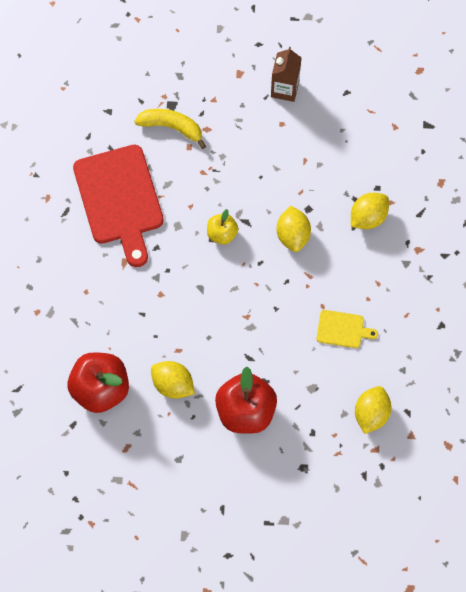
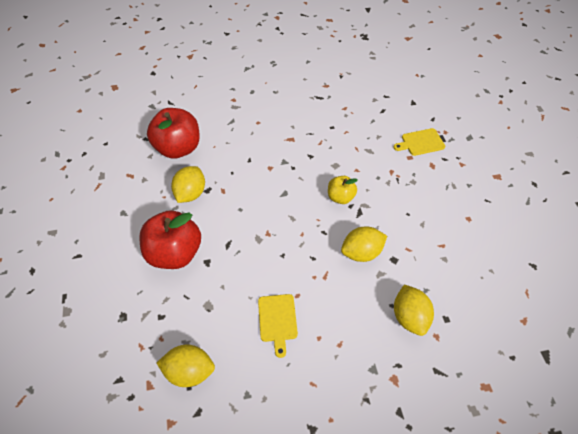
camera: 75 degrees right, 15 degrees down
(119, 199) = (342, 125): red cutting board -> none
(172, 127) = (421, 142): yellow banana -> yellow cutting board
(285, 89) = (504, 213): brown carton -> none
(368, 217) = (409, 317): yellow lemon -> yellow lemon turned 45 degrees clockwise

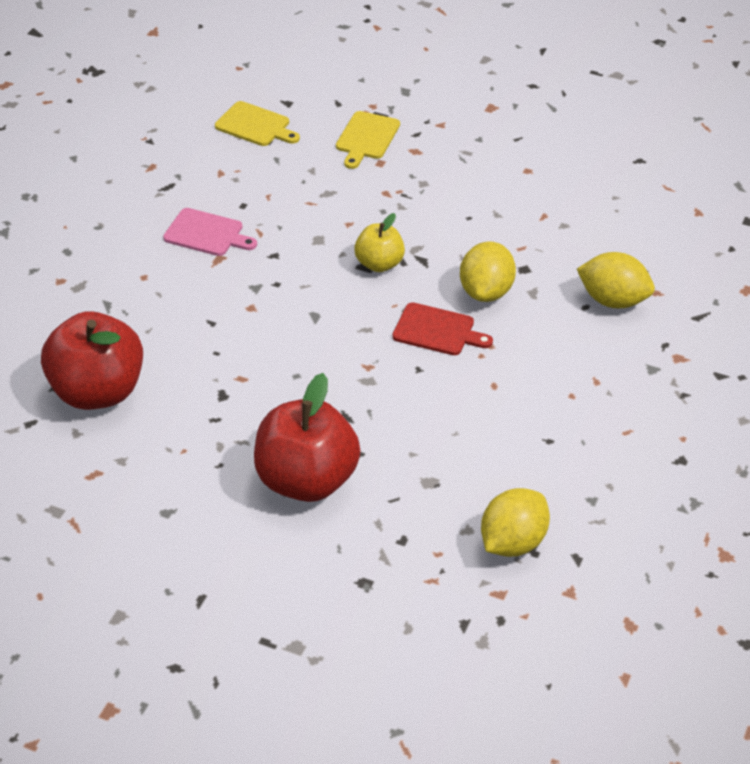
camera: 55 degrees left, 10 degrees down
(191, 193) = (210, 416): yellow lemon -> none
(277, 320) = (513, 422): yellow cutting board -> yellow cutting board (255, 125)
(302, 126) = (207, 233): none -> pink cutting board
(315, 247) = (437, 330): none -> red cutting board

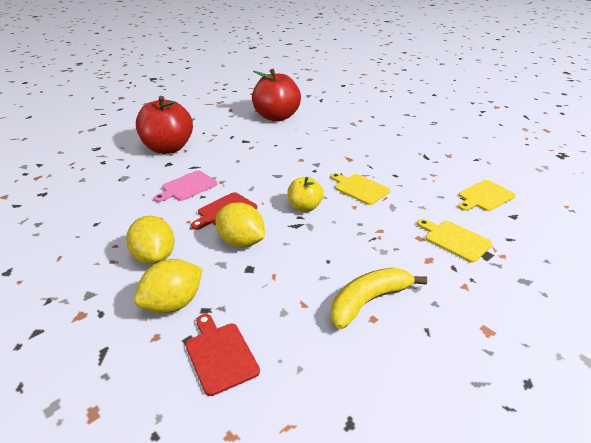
camera: 115 degrees right, 10 degrees down
(207, 233) = (373, 159): pink cutting board -> pink cutting board (187, 187)
(301, 228) = (359, 188): none -> yellow cutting board
(508, 177) = (368, 301): none -> yellow banana
(513, 542) = (55, 189): yellow lemon -> yellow lemon (154, 257)
(640, 244) = (220, 355): none -> red cutting board

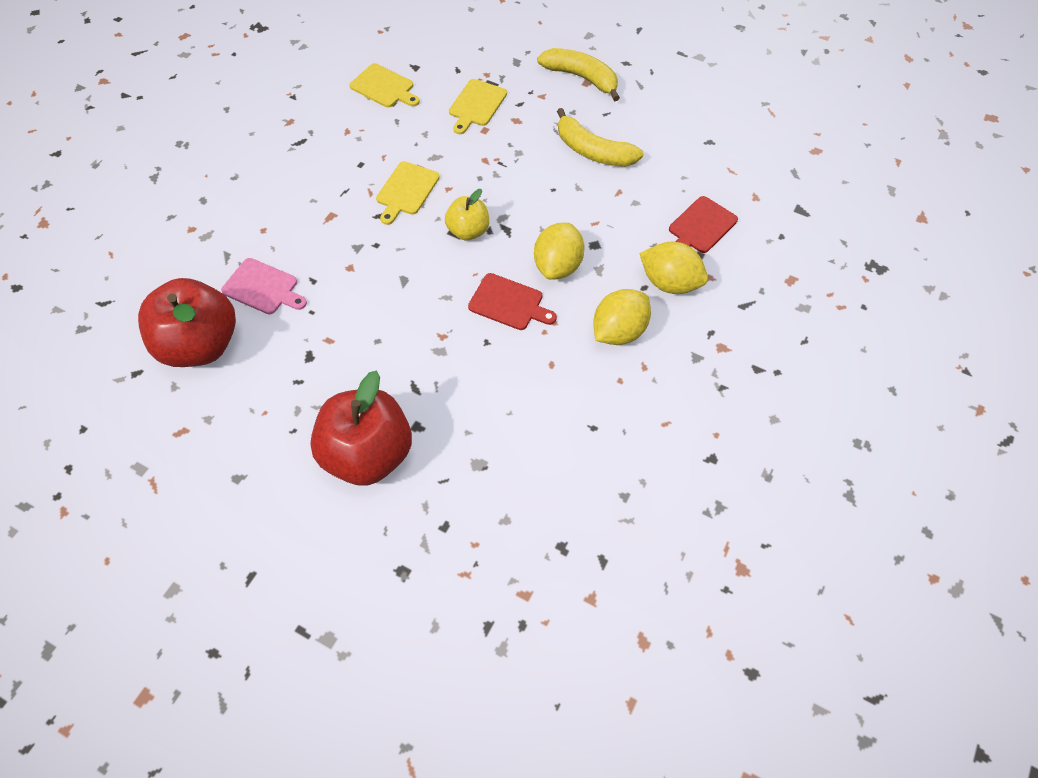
camera: 110 degrees left, 25 degrees up
(187, 187) = (471, 369): pink cutting board -> pink cutting board (263, 288)
(495, 327) = (581, 78): none -> yellow banana

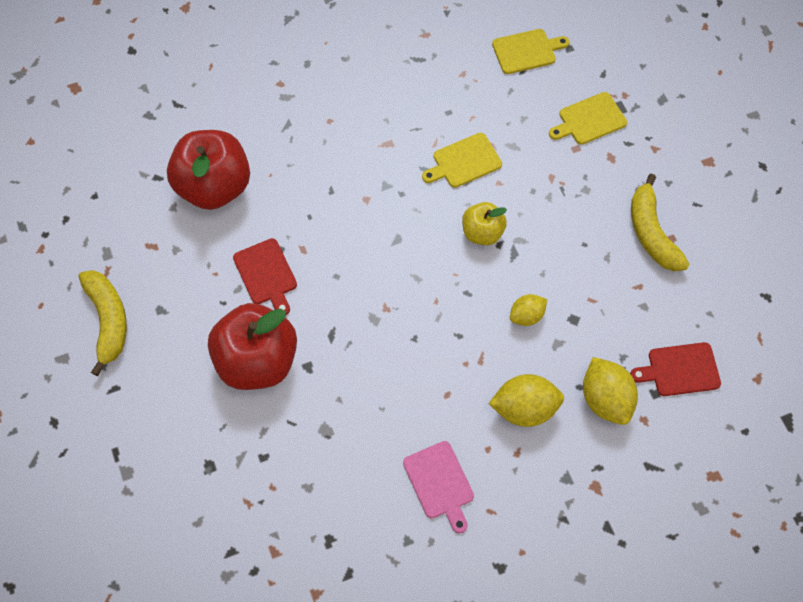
camera: 40 degrees right, 5 degrees up
(263, 288) = (291, 171): pink cutting board -> pink cutting board (439, 483)
(384, 87) = (526, 51): yellow cutting board -> yellow cutting board turned 90 degrees counterclockwise
(509, 303) = (459, 319): red cutting board -> red cutting board (266, 274)
(558, 266) = (526, 316): yellow lemon -> yellow lemon, size x0.61
(581, 78) = (706, 154): yellow banana -> yellow banana (108, 321)

